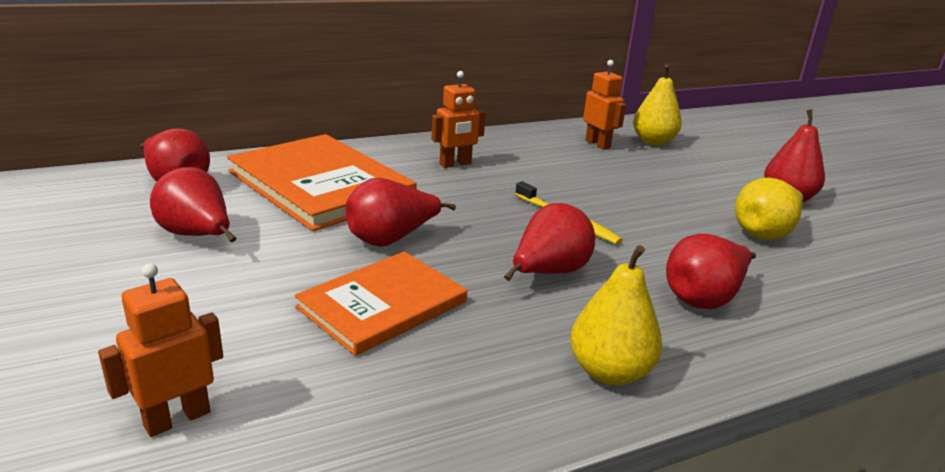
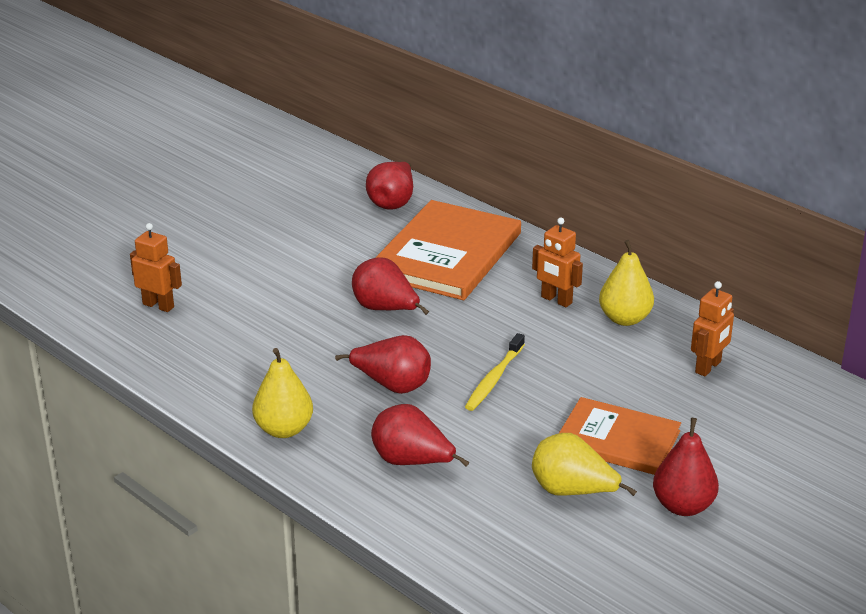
camera: 70 degrees right, 5 degrees up
(197, 236) = (327, 240): red pear -> none
(382, 304) = (298, 331): orange book -> orange book (617, 440)
(653, 142) = (764, 402): yellow pear -> yellow pear (625, 319)

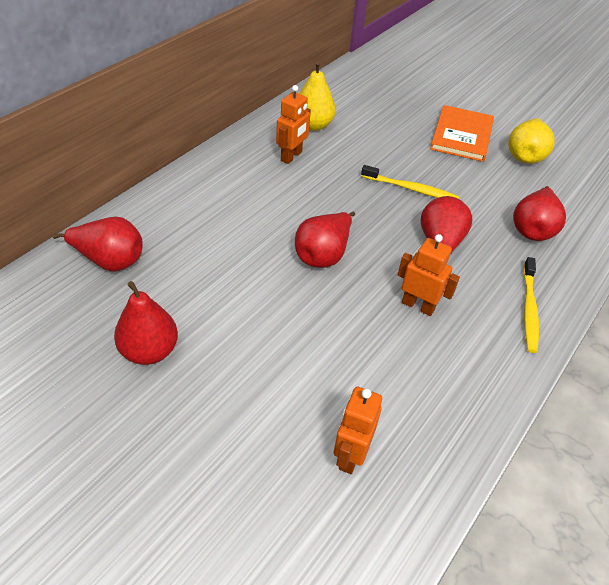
camera: 100 degrees left, 15 degrees up
(284, 429) = (529, 309): yellow pear -> yellow toothbrush
(447, 254) = (220, 218): orange book -> none
(683, 506) = (515, 115): red pear -> red pear (149, 351)
(708, 367) = (366, 96): orange robot -> orange robot (418, 306)

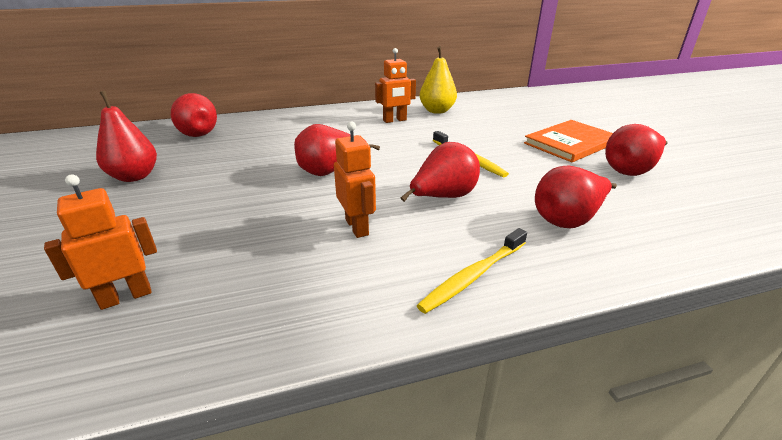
camera: 40 degrees right, 15 degrees down
(525, 155) = (630, 170): yellow pear -> red pear

